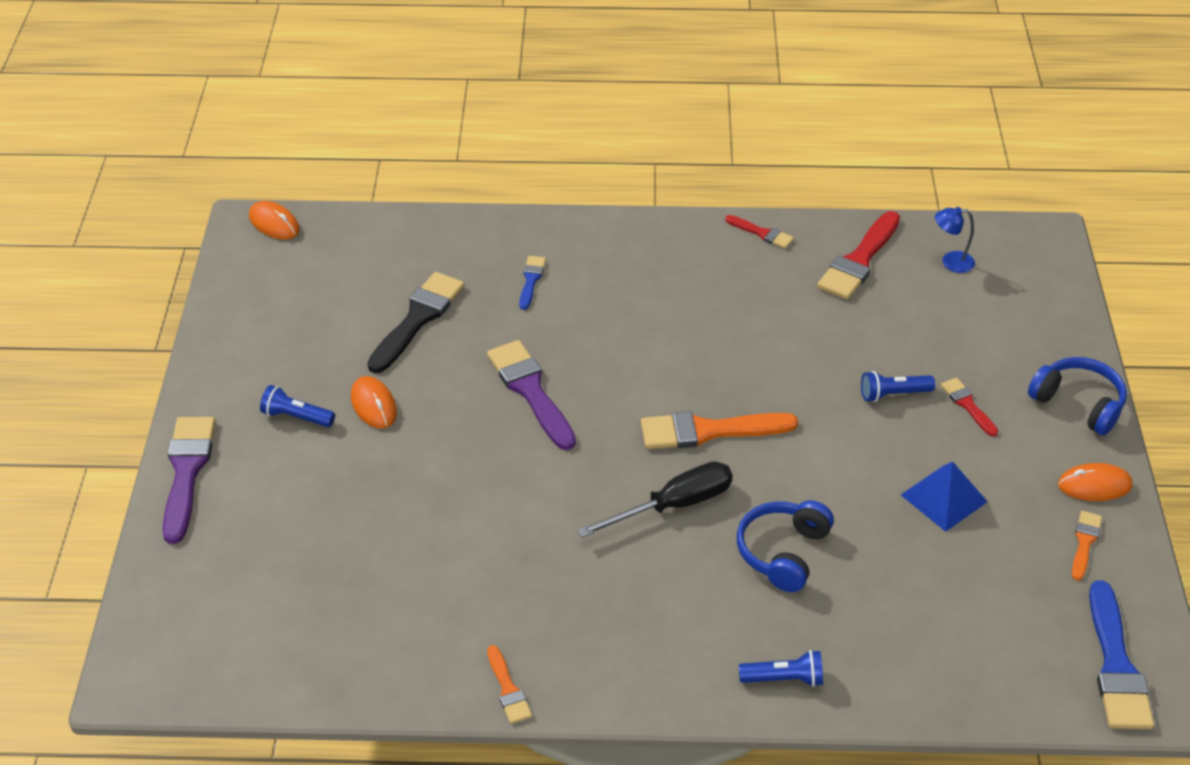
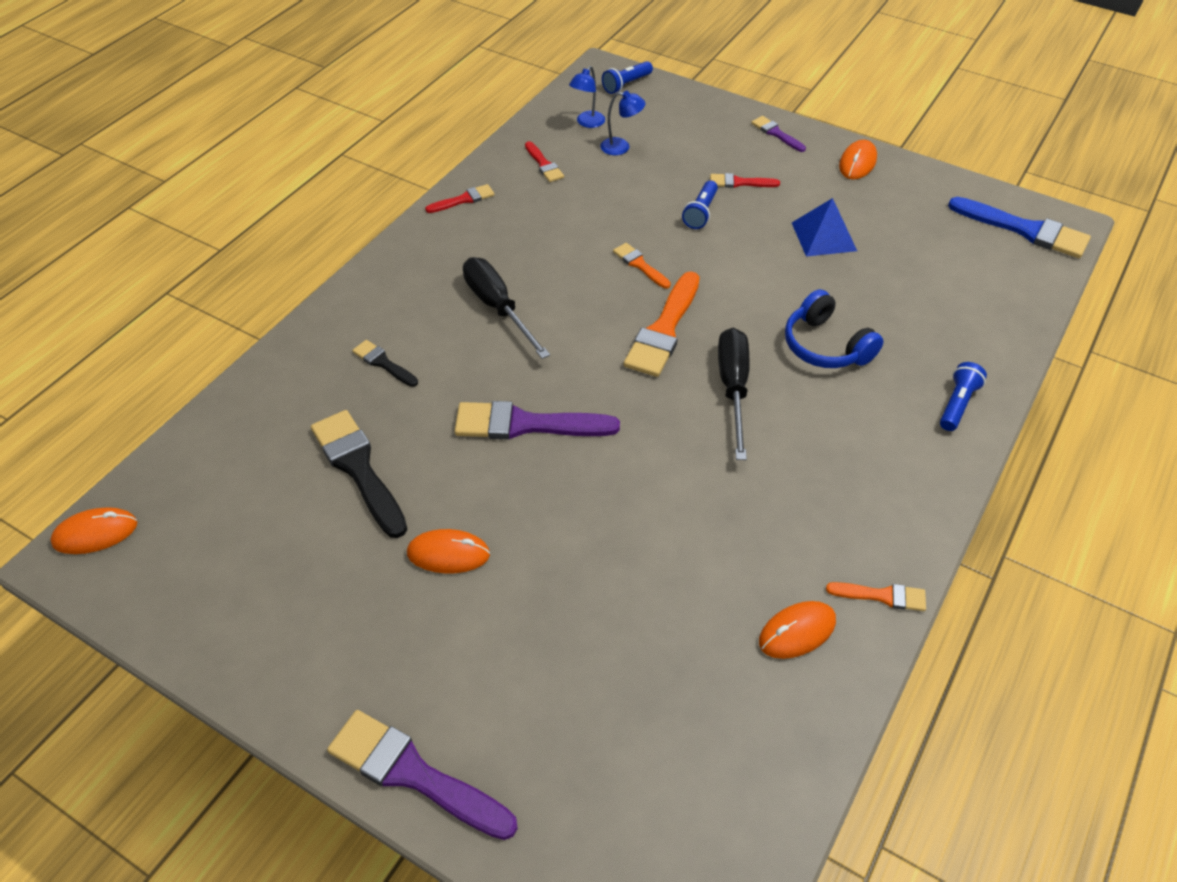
camera: 60 degrees left, 5 degrees up
(296, 417) = (411, 630): blue flashlight -> blue flashlight (626, 85)
(434, 643) = (797, 632): none -> orange mouse
(531, 280) = (383, 363): blue brush -> black brush
(647, 315) = (498, 308): none -> black screwdriver
(859, 261) = (544, 164): red brush -> red brush, size x0.53
(937, 300) = (621, 147): none -> blue lamp
(1078, 403) = (776, 133): blue headphones -> purple brush
(1084, 542) = (907, 192): orange brush -> orange brush (639, 265)

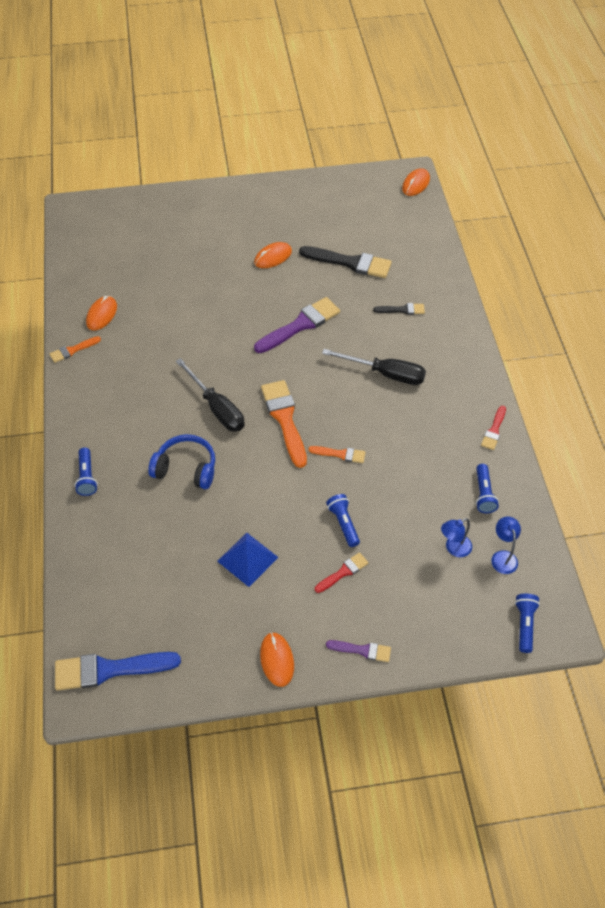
camera: 140 degrees right, 5 degrees up
(413, 774) = (208, 195): purple brush -> none
(544, 164) = (483, 494): red brush -> blue flashlight

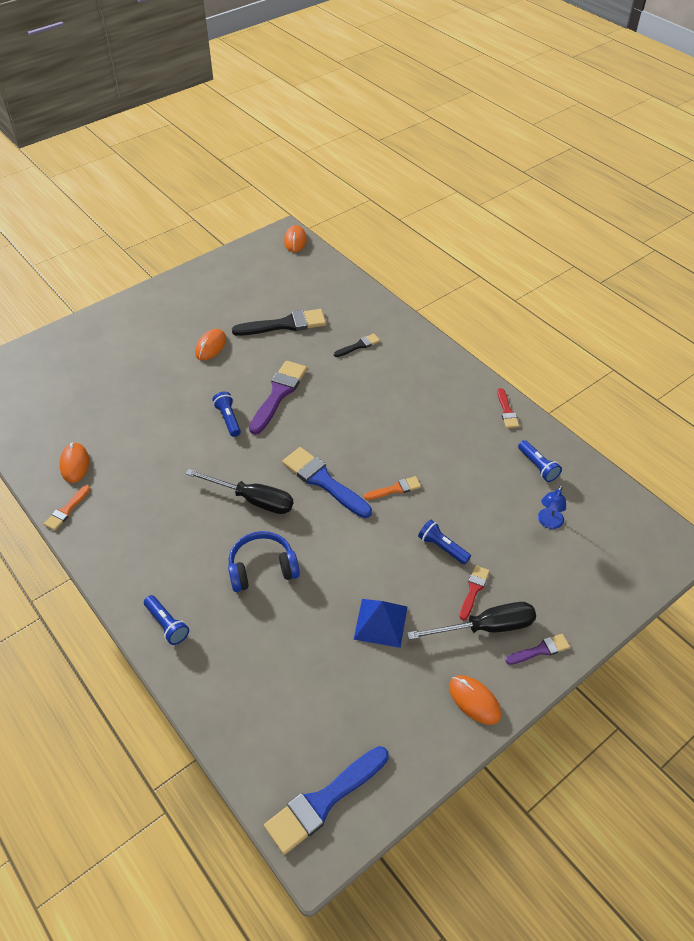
camera: 30 degrees left, 5 degrees down
(284, 419) = (323, 481): orange brush -> blue brush
(385, 374) = (384, 404): black screwdriver -> black screwdriver (486, 627)
(503, 557) = (591, 510): blue lamp -> none
(524, 624) = (649, 557): blue flashlight -> blue flashlight (228, 419)

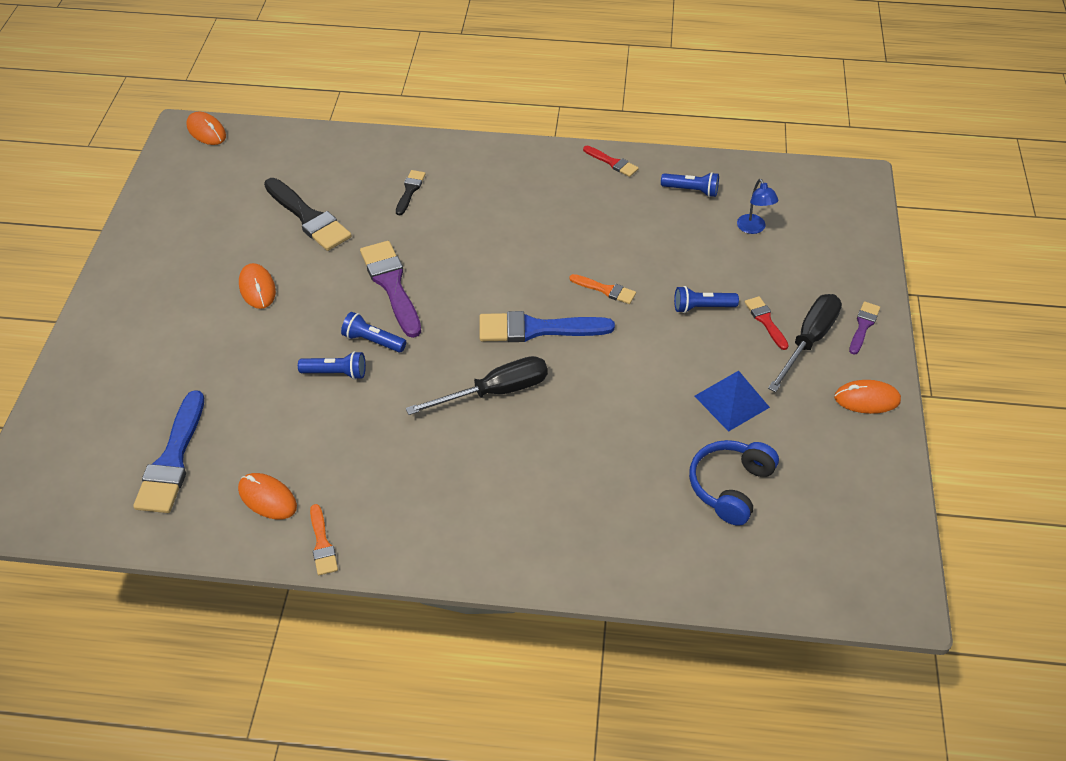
camera: 45 degrees left, 0 degrees up
(167, 625) = (564, 553): blue flashlight -> blue flashlight (336, 373)
(262, 568) = (582, 440): blue headphones -> blue headphones (730, 486)
(285, 324) = (308, 217): black brush -> black brush turned 105 degrees clockwise
(323, 801) = (862, 563): blue brush -> blue brush (173, 460)
(395, 489) = (605, 290): orange brush -> orange brush turned 90 degrees clockwise

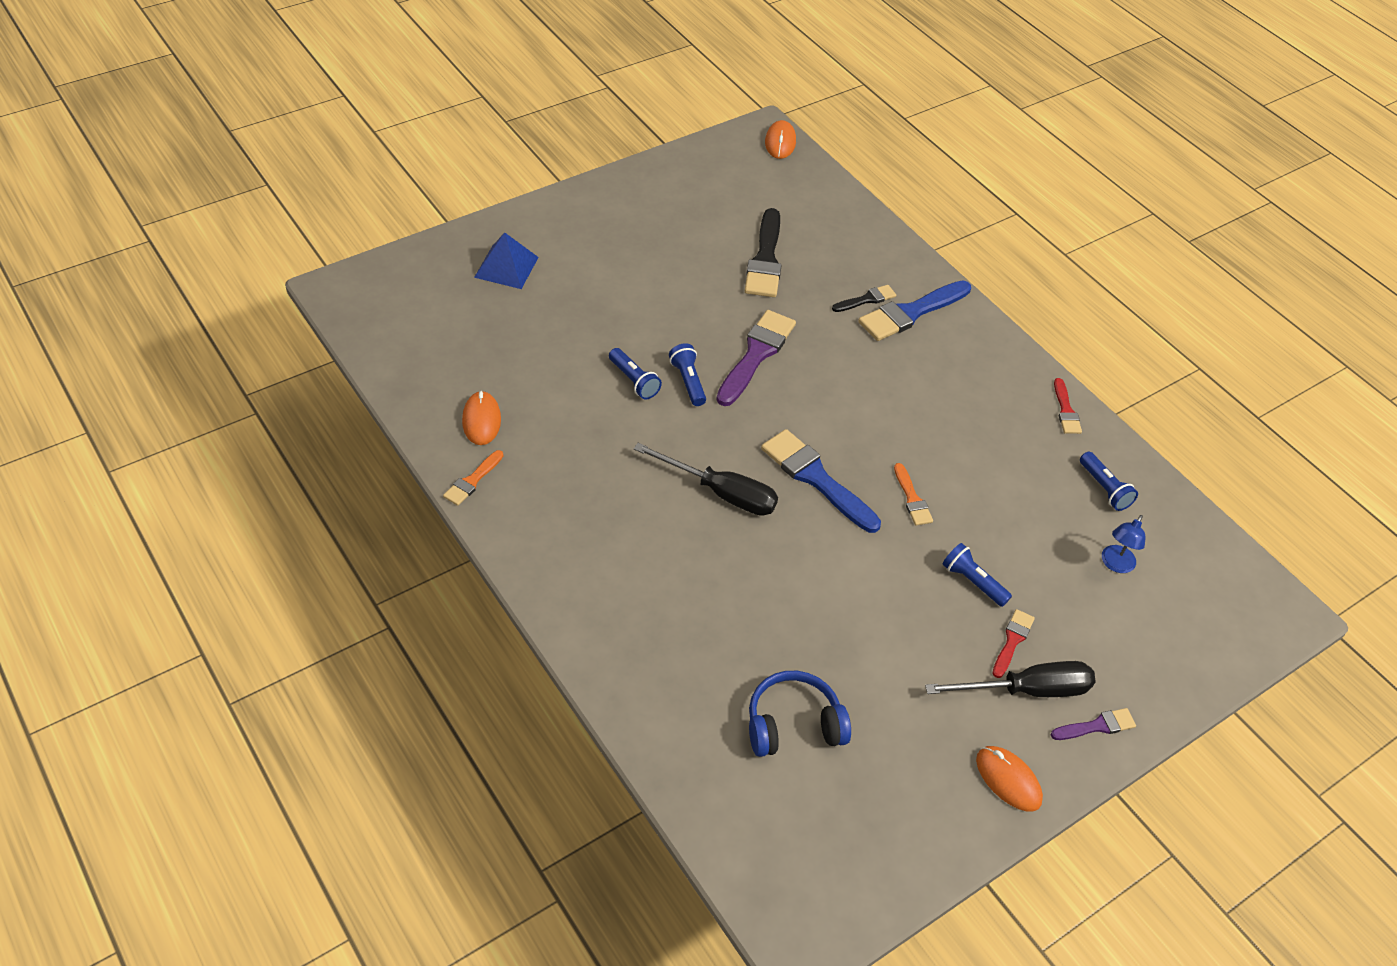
camera: 45 degrees right, 0 degrees up
(173, 460) = (462, 344): blue brush -> blue brush (911, 313)
(257, 288) = (663, 279): orange mouse -> none
(731, 401) = (889, 669): blue pyramid -> blue pyramid (506, 267)

